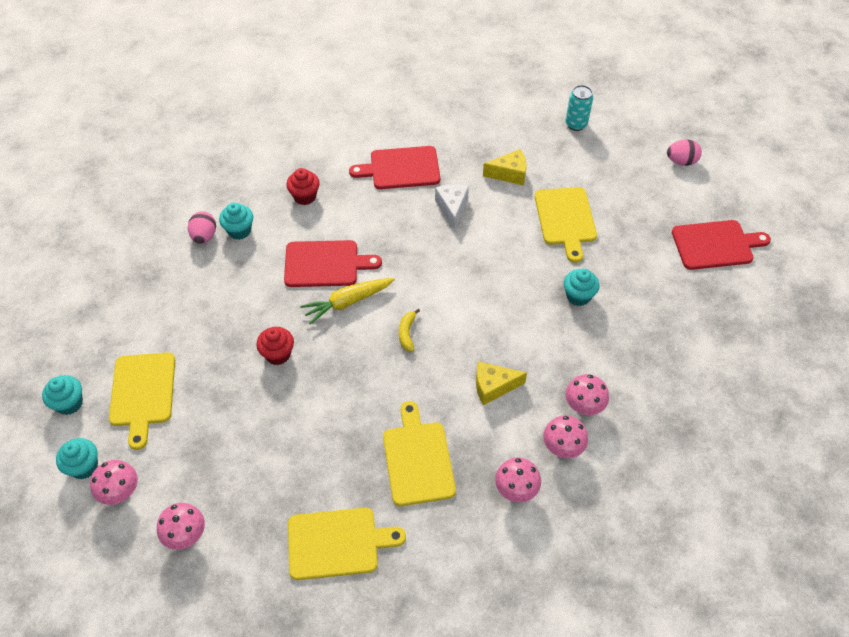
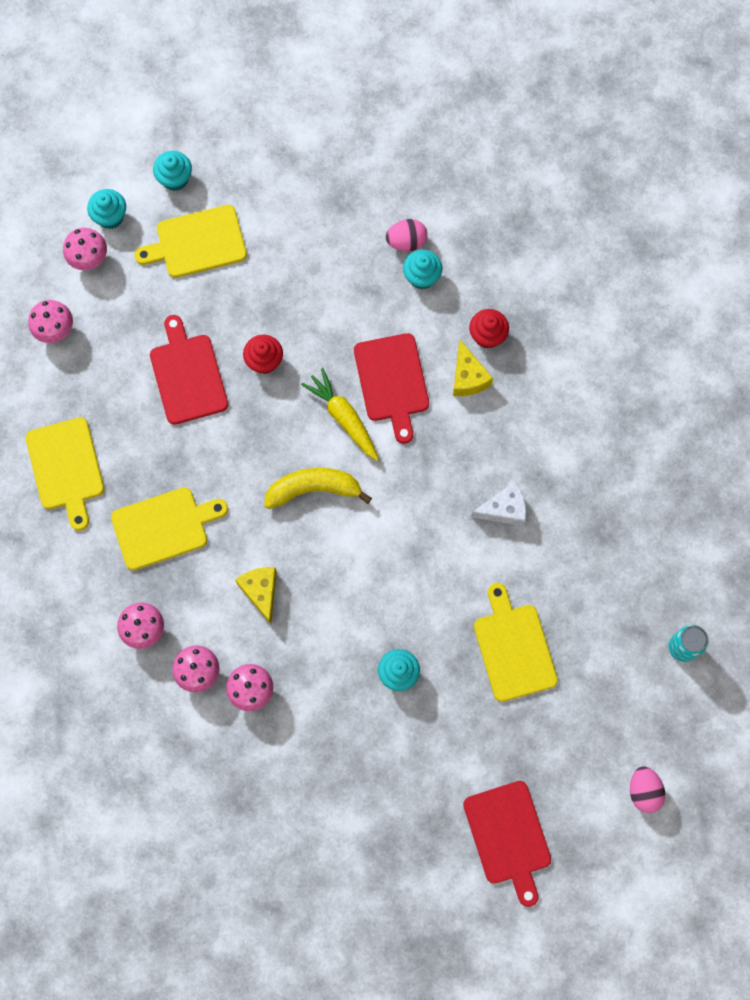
camera: 80 degrees right, 20 degrees up
(401, 168) = (556, 438): red cutting board -> red cutting board (187, 375)
(407, 333) = (314, 489): yellow banana -> yellow banana, size x1.88
(509, 174) = (574, 571): yellow cheese -> yellow cheese (468, 377)
(565, 219) = (513, 648): yellow cutting board -> yellow cutting board turned 90 degrees clockwise

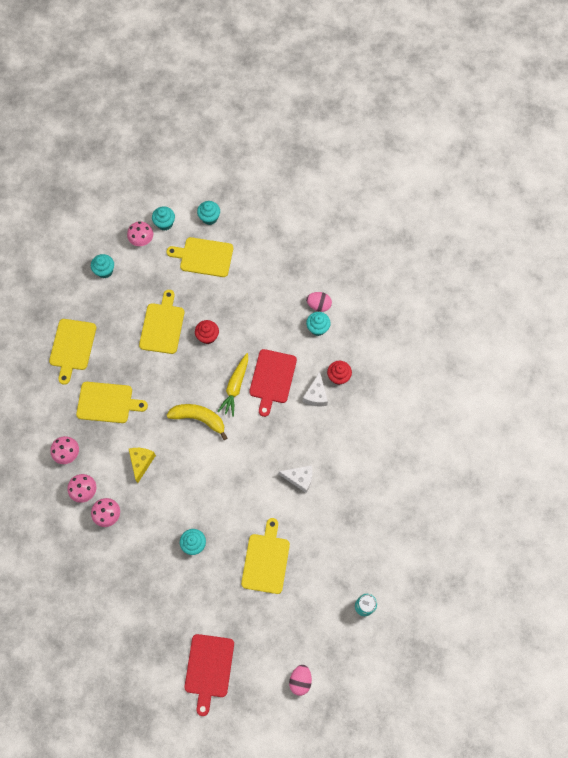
camera: 25 degrees right, 5 degrees down
(55, 330) = (105, 271): pink mushroom -> turquoise cupcake
(187, 375) = (162, 326): red cutting board -> yellow cutting board
(343, 418) = (235, 387): yellow carrot -> yellow carrot turned 150 degrees counterclockwise
(468, 377) = (316, 395): yellow cheese -> white cheese

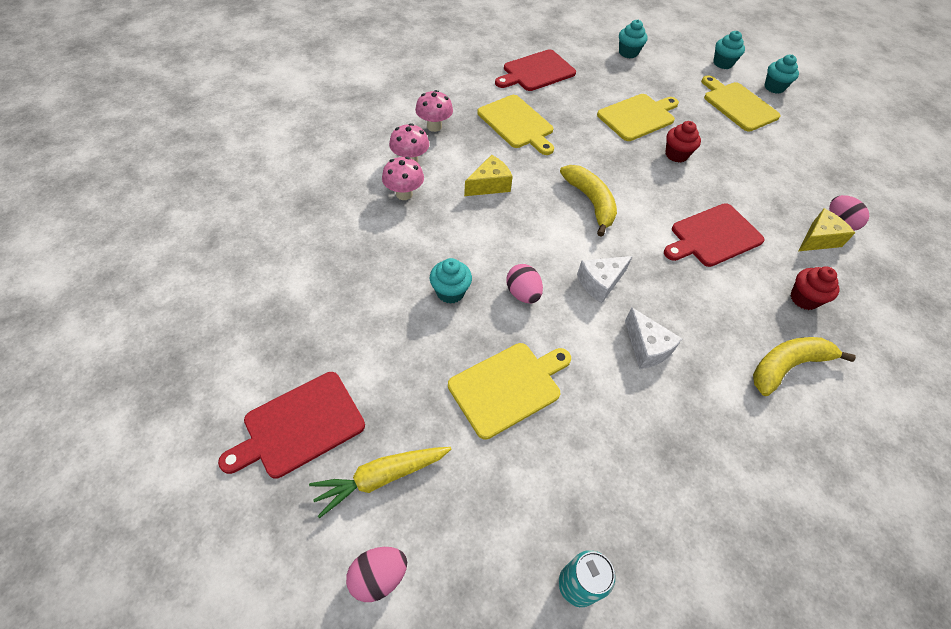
camera: 45 degrees right, 15 degrees down
(72, 347) = (536, 72): yellow cutting board -> red cutting board
(142, 241) = (687, 59): pink mushroom -> none
(224, 509) = (522, 293): none -> pink egg
(235, 387) = (661, 210): yellow carrot -> yellow carrot (381, 478)
(316, 395) = (755, 291): white cheese -> white cheese (600, 283)
(317, 328) = (818, 239): turquoise cupcake -> yellow cheese
(359, 425) = (787, 366): none -> yellow banana

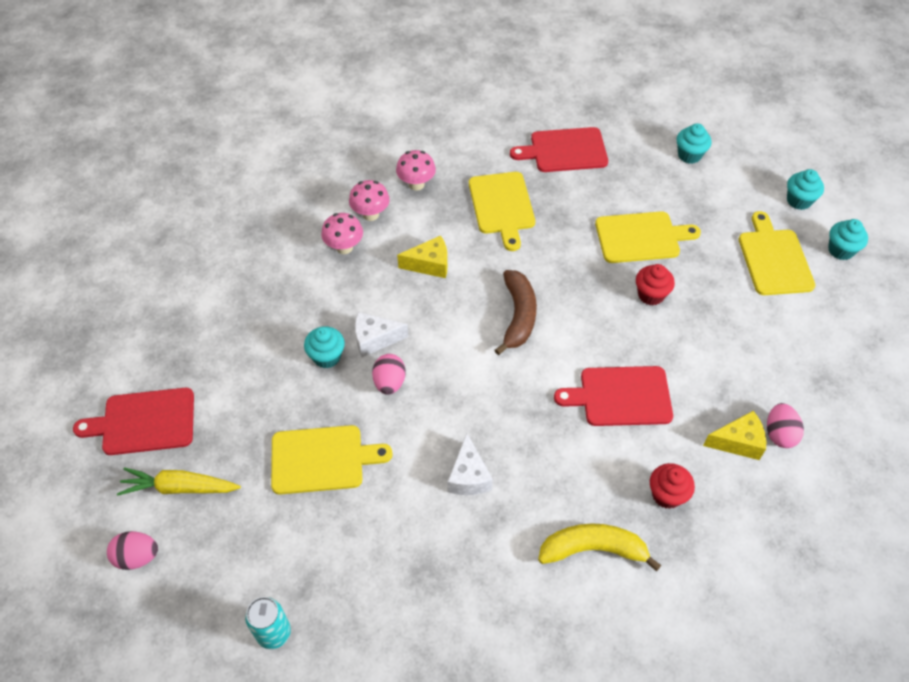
camera: 30 degrees right, 0 degrees up
(590, 202) = (518, 316): yellow banana -> brown banana
(600, 283) = (469, 400): white cheese -> white cheese (375, 339)

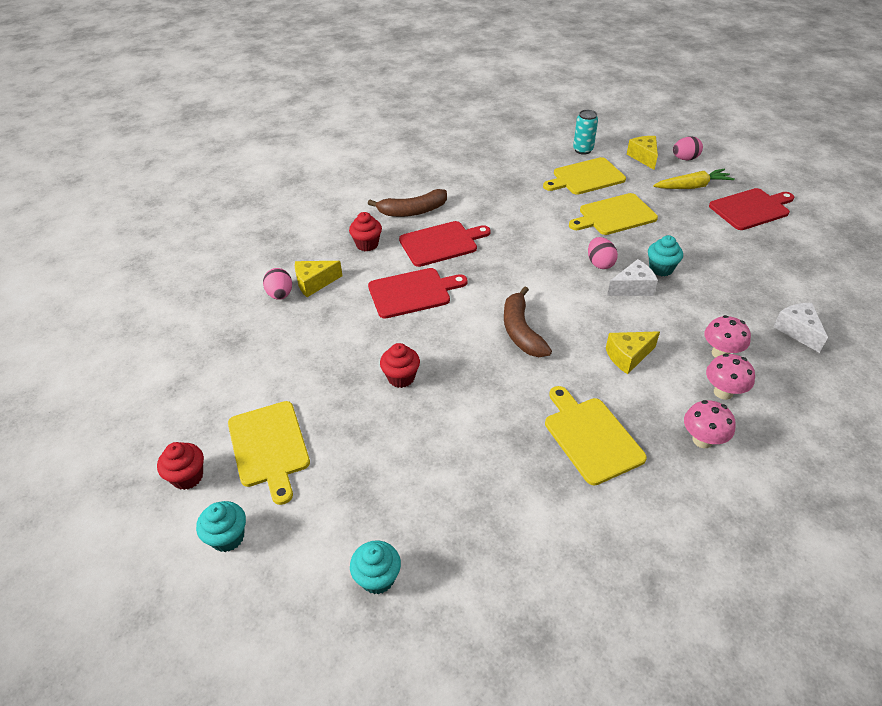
camera: 165 degrees right, 10 degrees down
(194, 580) = (643, 157): none -> yellow cheese
(468, 476) = (509, 227): white cheese -> white cheese (797, 331)
(565, 151) = (550, 539): red cutting board -> red cutting board (441, 243)
(593, 549) = (412, 211): yellow banana -> brown banana
(641, 237) = (422, 437): yellow cutting board -> yellow cutting board (586, 177)
(840, 250) = (187, 477): turquoise cupcake -> red cupcake

